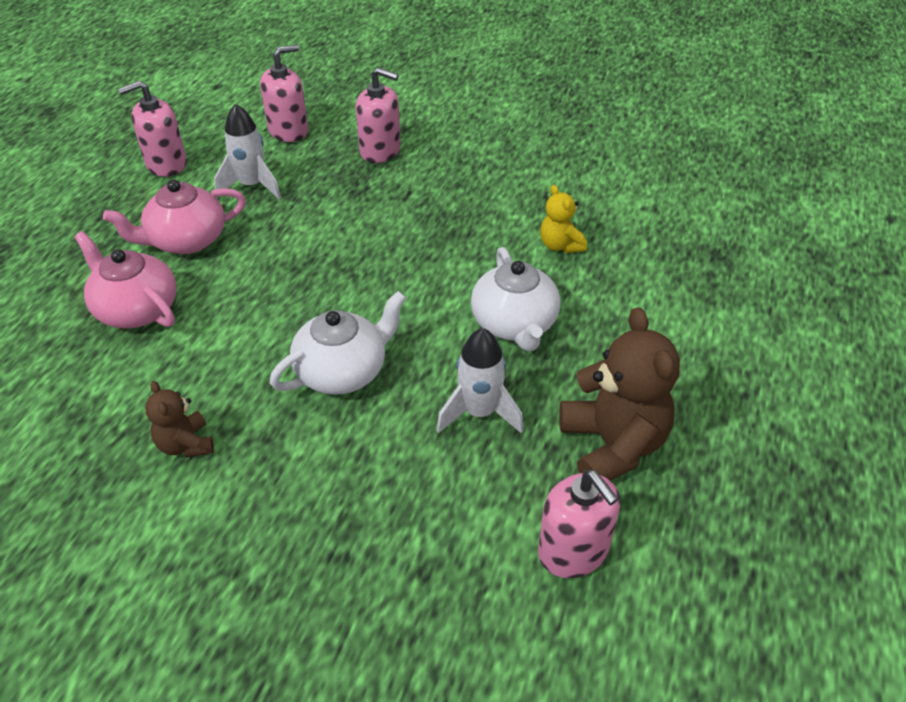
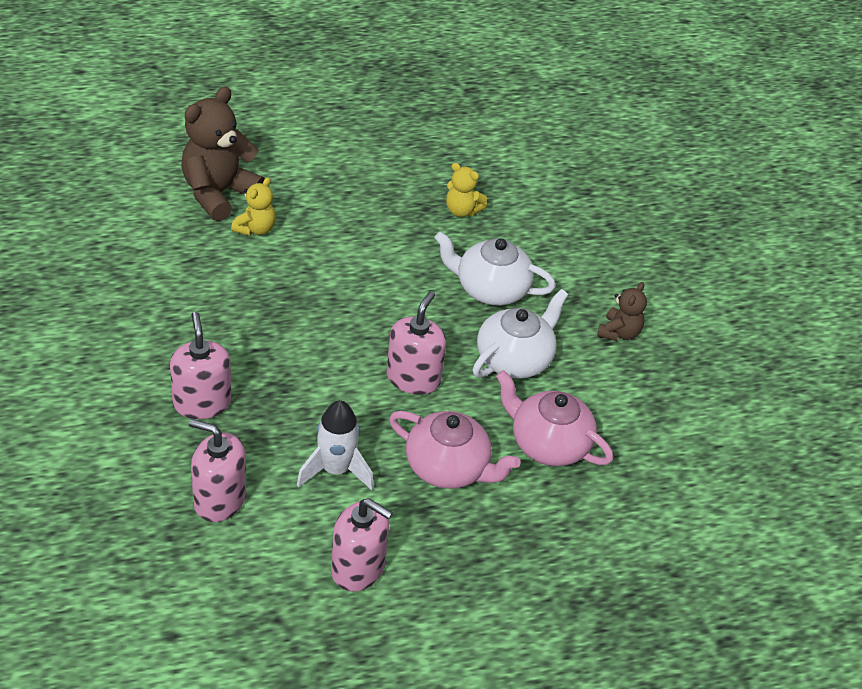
camera: 130 degrees left, 0 degrees up
(136, 309) = (548, 443): pink teapot -> pink teapot turned 120 degrees clockwise
(479, 412) = (462, 210): white rocket -> yellow teddy bear
(514, 324) = (367, 223): white teapot -> white teapot (515, 359)
(573, 551) = (518, 143): pink soap dispenser -> pink soap dispenser (413, 378)
(612, 445) = (433, 148): brown teddy bear -> brown teddy bear (218, 193)

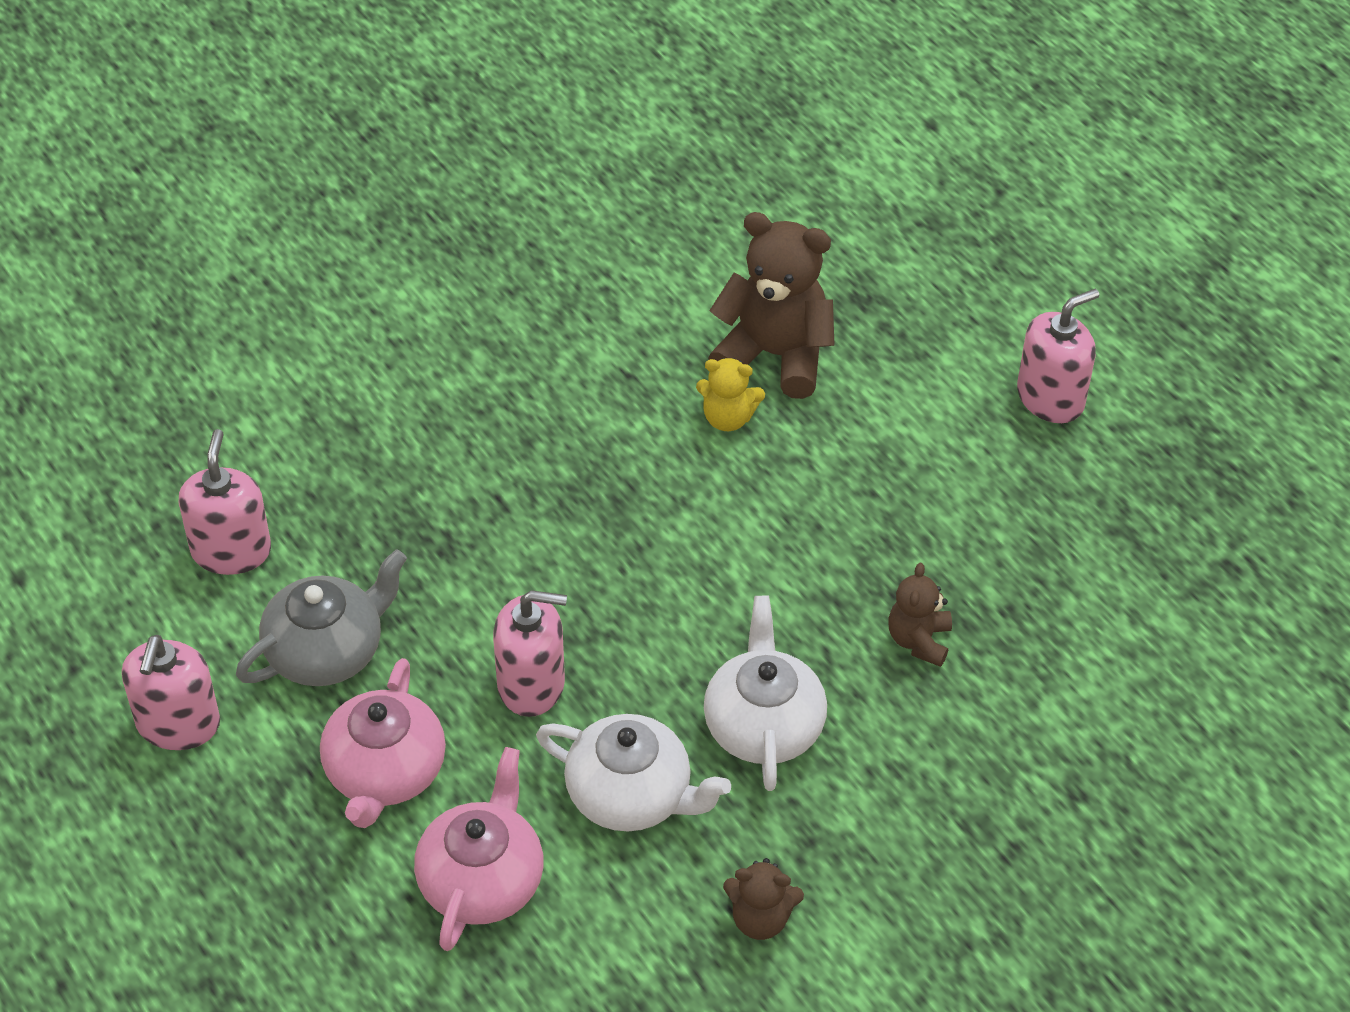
camera: 75 degrees right, 5 degrees up
(202, 402) = (379, 478): pink soap dispenser -> pink soap dispenser (1050, 398)
(335, 470) = (327, 650): white rocket -> grey teapot
(462, 210) = (919, 640): yellow teddy bear -> brown teddy bear

